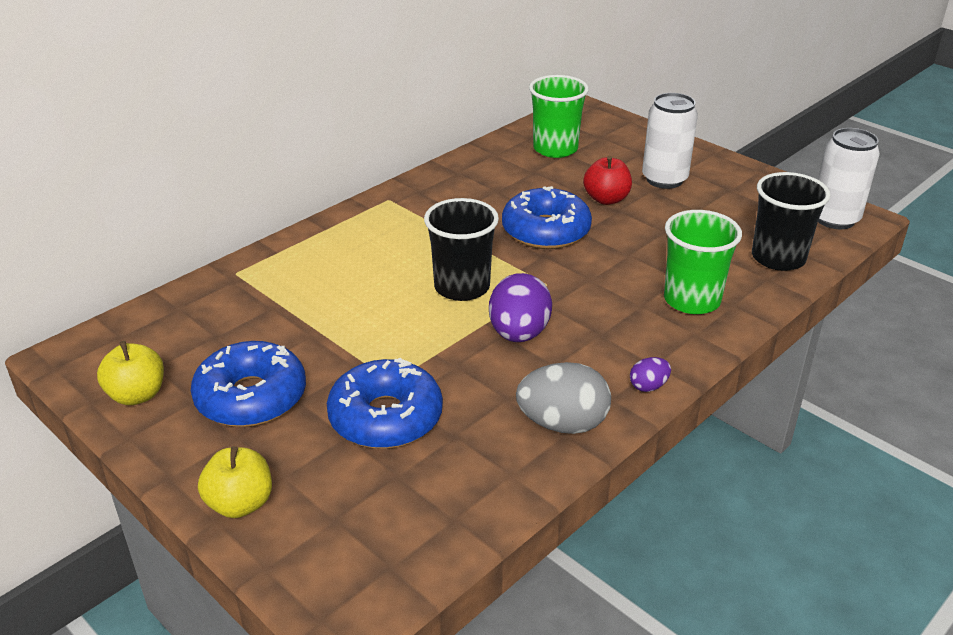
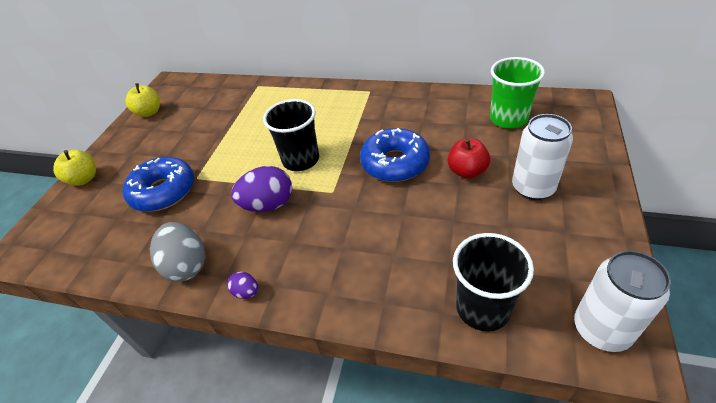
camera: 65 degrees right, 10 degrees up
(251, 397) = (161, 142): blue donut -> none
(691, 300) = (370, 274): green cup -> none

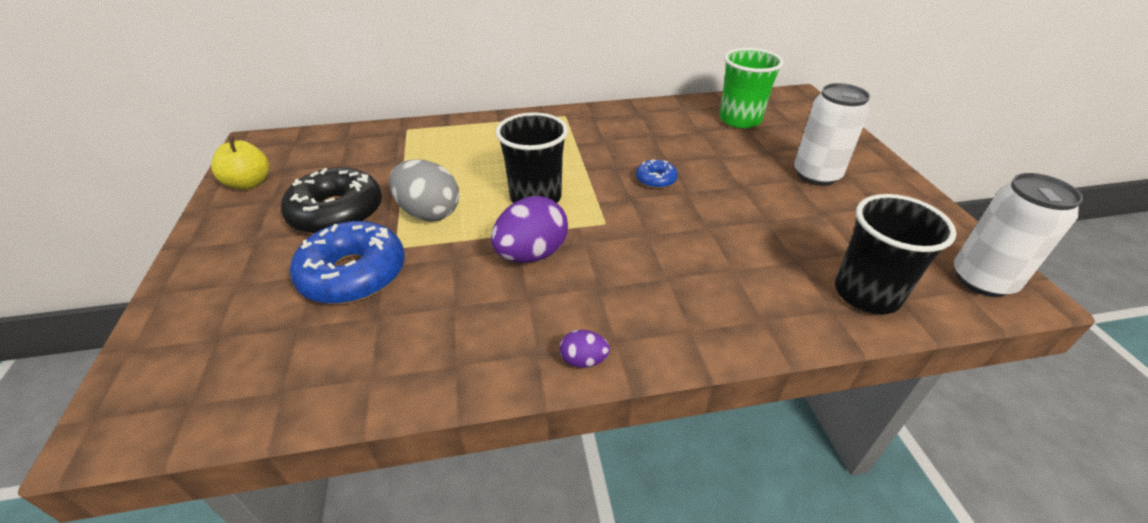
camera: 30 degrees left, 5 degrees down
(84, 179) = (188, 289): yellow apple -> none
(180, 145) = (337, 213): none -> black donut
(187, 265) = (467, 354): grey egg -> grey egg (429, 213)
(395, 163) = (656, 180): blue donut -> blue donut, size x0.48
(467, 171) = (740, 173): red apple -> none

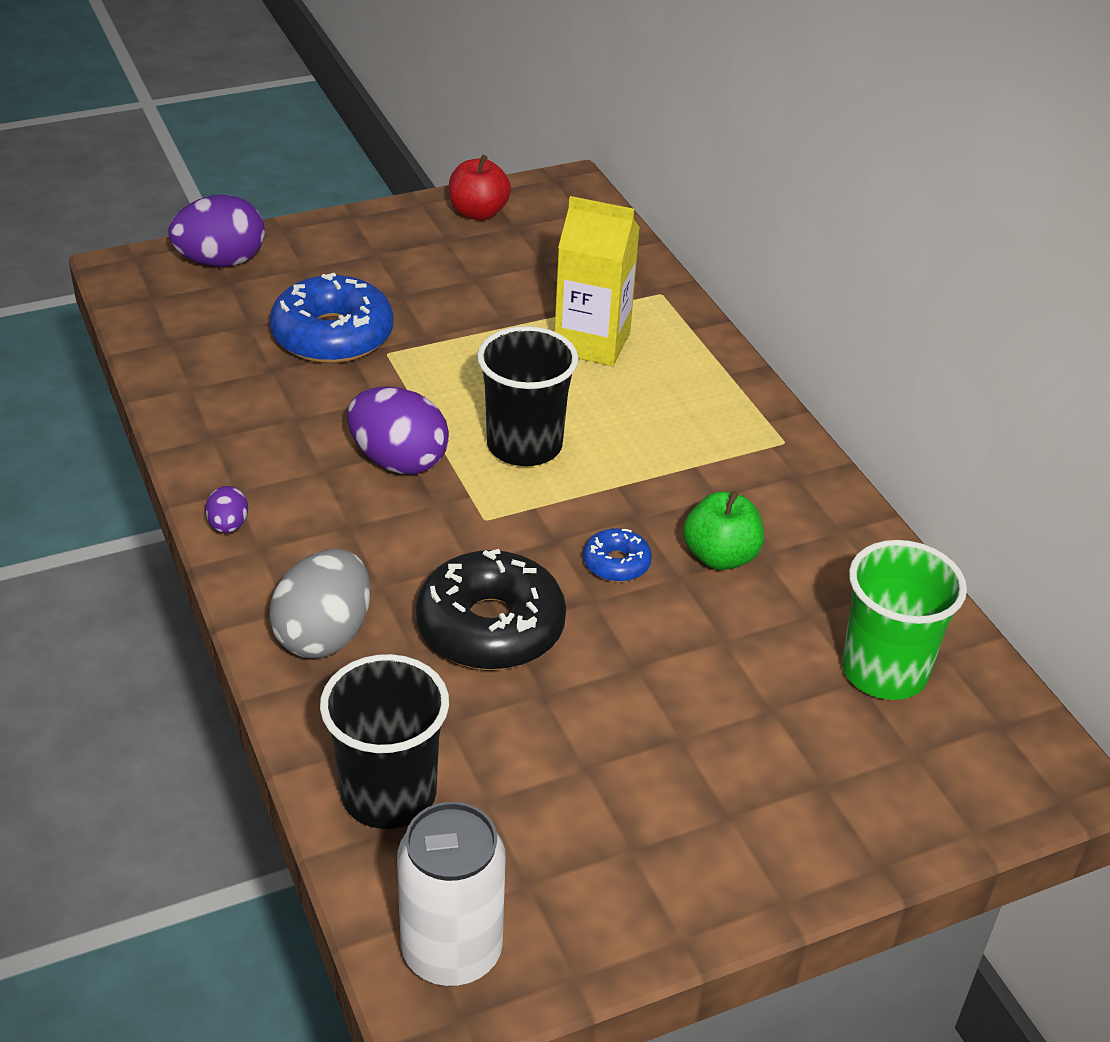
camera: 75 degrees right, 0 degrees up
(174, 340) = (221, 262): none -> purple egg
(249, 183) = (478, 213): yellow apple -> red apple
(337, 213) = (439, 292): black donut -> black donut (490, 627)
(429, 213) = (460, 361): grey egg -> grey egg (324, 635)
(441, 159) = (592, 343): none -> yellow carton
(654, 147) = (720, 556): none -> green apple
(816, 175) = (709, 771): white can -> none

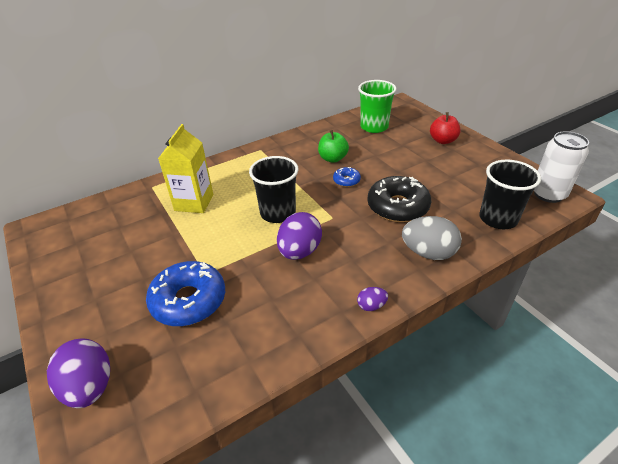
camera: 95 degrees left, 0 degrees up
(478, 213) = (56, 260): red apple -> red apple (443, 140)

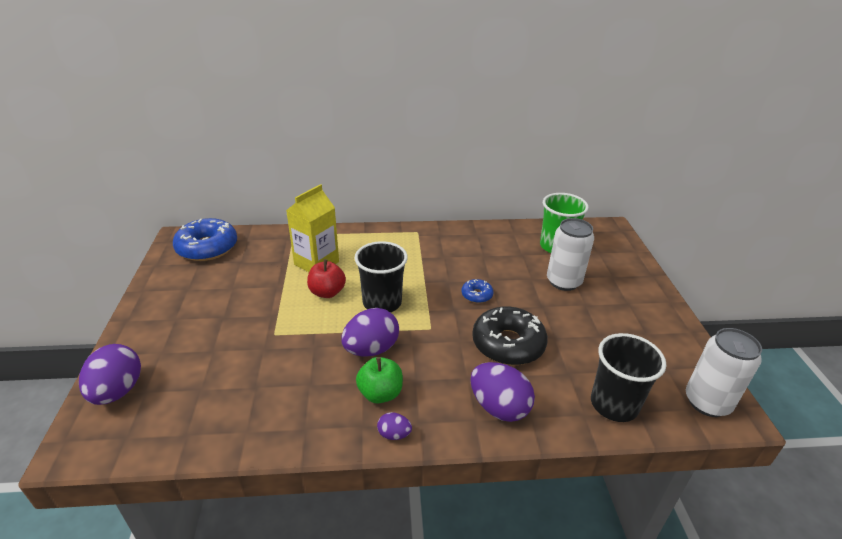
camera: 25 degrees right, 5 degrees down
(189, 300) = (242, 353): blue donut -> blue donut (207, 247)
(332, 158) = (482, 266): green apple -> green apple (380, 393)
(399, 149) = (563, 282): none -> white can
(428, 253) = (499, 407): grey egg -> purple egg
(443, 140) = (625, 289): red apple -> red apple (327, 292)

